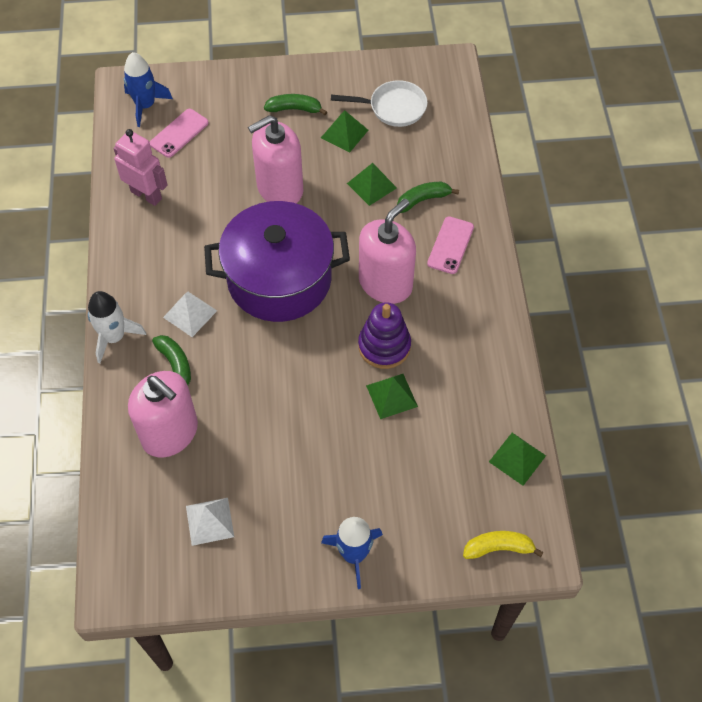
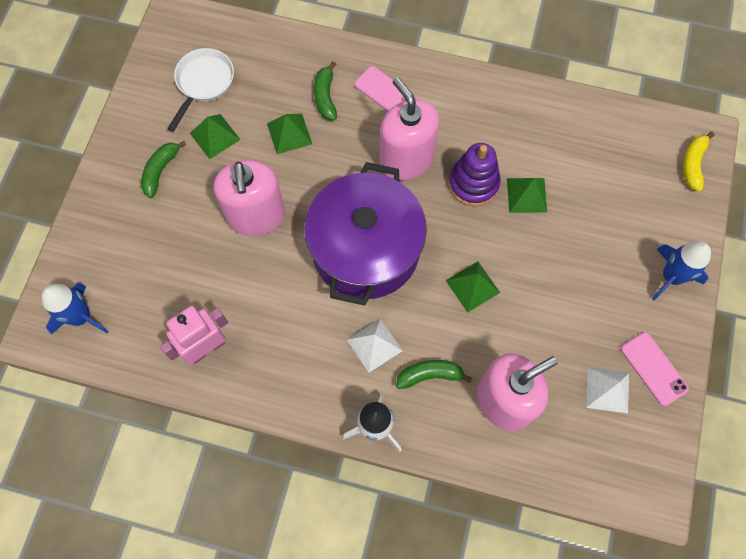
camera: 70 degrees left, 10 degrees up
(179, 133) = (138, 292): pink phone -> pink phone (653, 369)
(517, 458) = (617, 121): green pyramid -> green pyramid (472, 286)

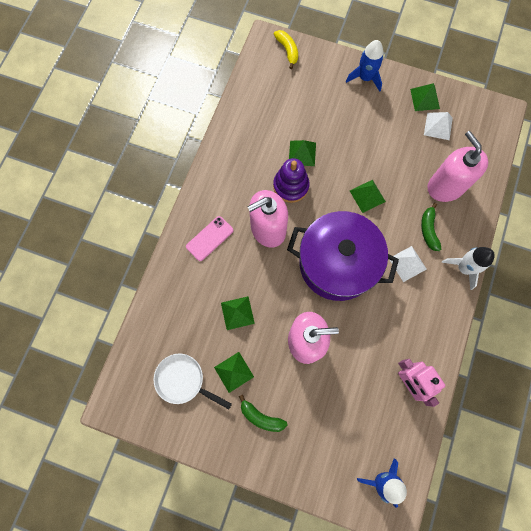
camera: 85 degrees left, 5 degrees up
(325, 96) = (208, 283): green banana -> none
(653, 369) = (425, 98): pink phone -> green pyramid
(693, 164) = (287, 50): yellow banana -> yellow banana turned 135 degrees counterclockwise

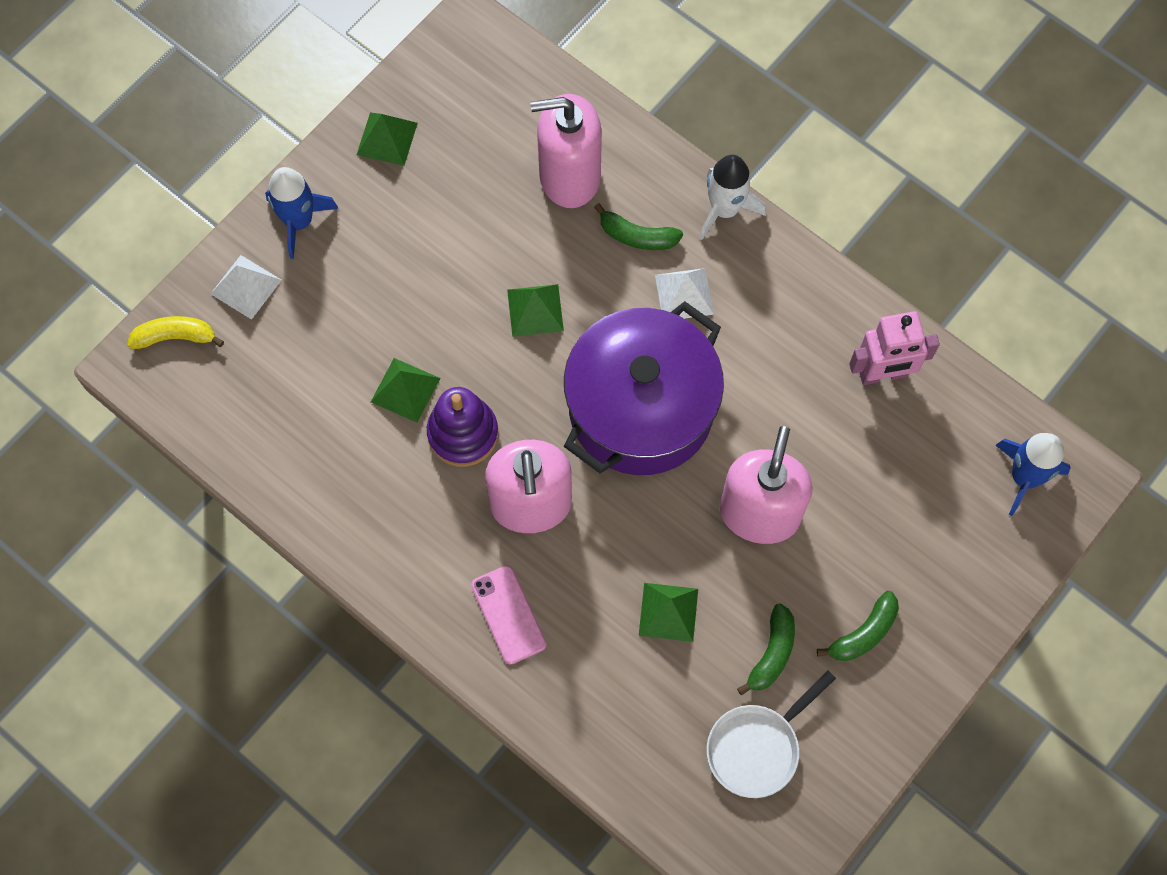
camera: 70 degrees left, 5 degrees down
(234, 372) = (772, 653): green pyramid -> green banana
(438, 126) = (450, 140): white pyramid -> white pyramid (245, 287)

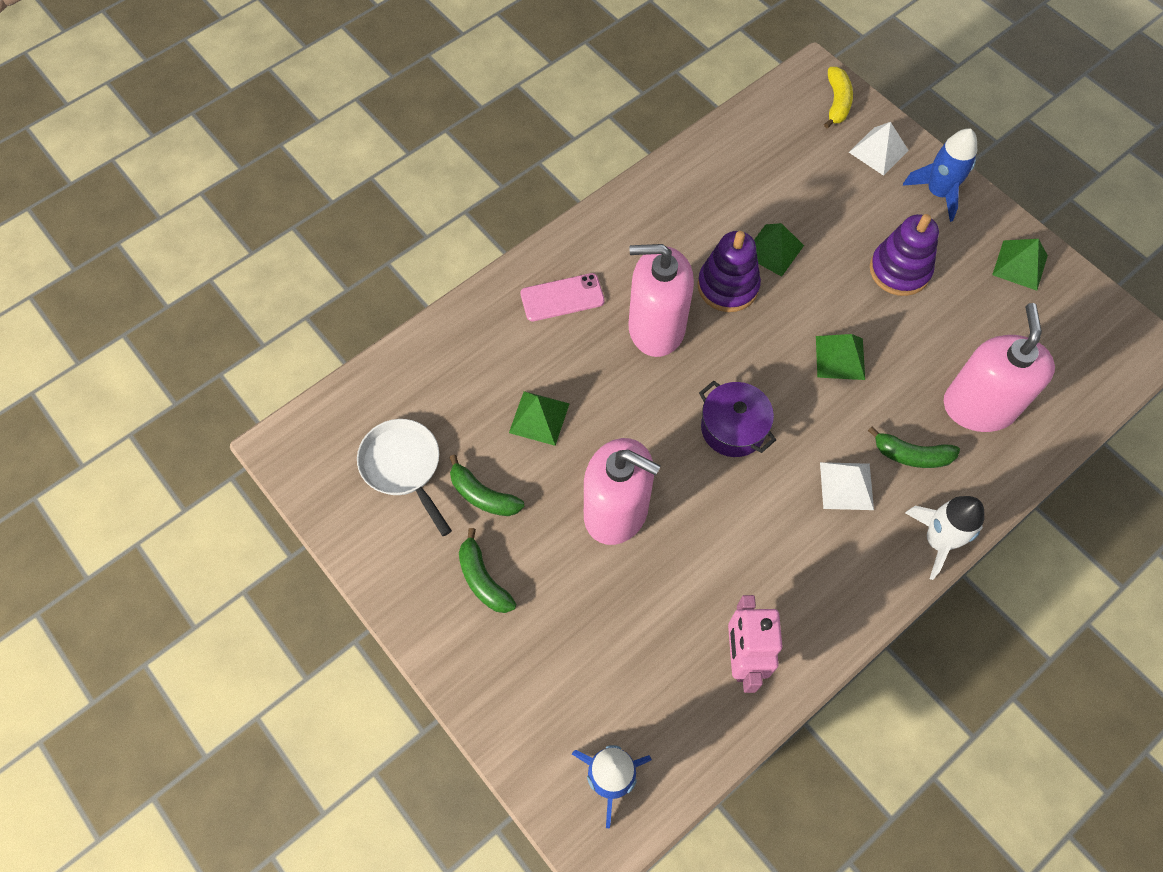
camera: 100 degrees right, 5 degrees down
(412, 257) = (899, 270): none -> purple stacking toy
(637, 236) = (911, 455): green banana -> green banana turned 105 degrees counterclockwise
(641, 409) = (733, 428): purple pot -> purple pot, size x0.48

